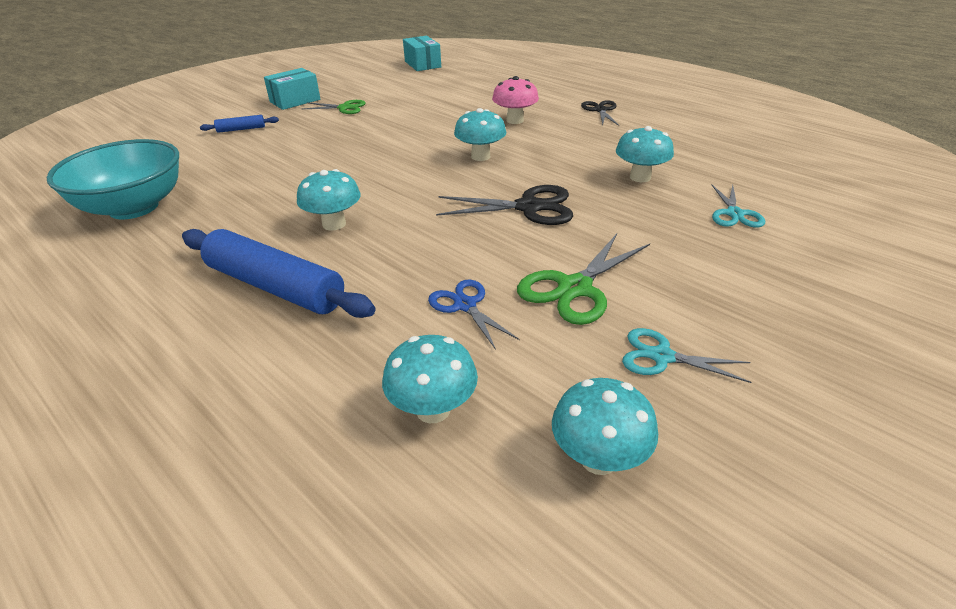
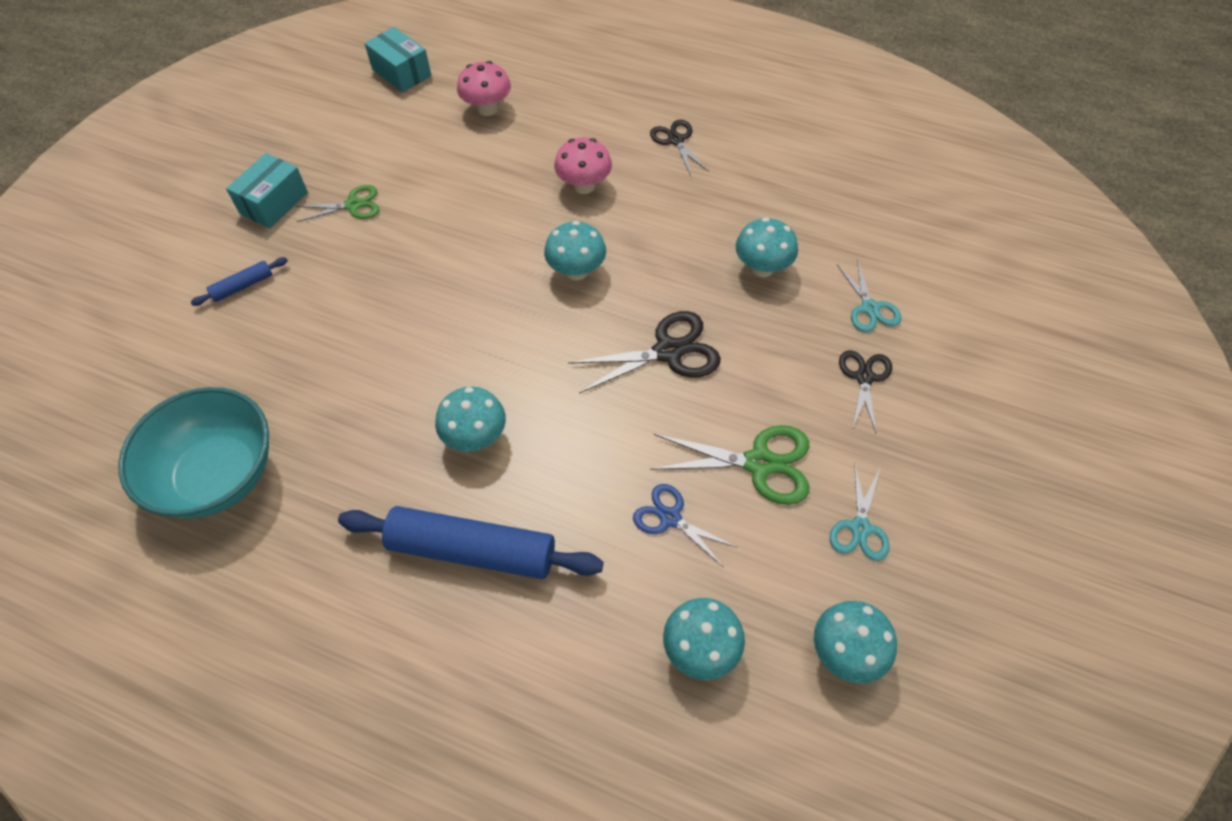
camera: 20 degrees left, 20 degrees up
(468, 83) = (487, 109): none -> pink mushroom
(575, 288) = (759, 463): green scissors -> green scissors turned 105 degrees counterclockwise
(662, 356) = (860, 528): turquoise scissors -> turquoise scissors turned 75 degrees counterclockwise
(711, 254) = (864, 377): none -> black scissors

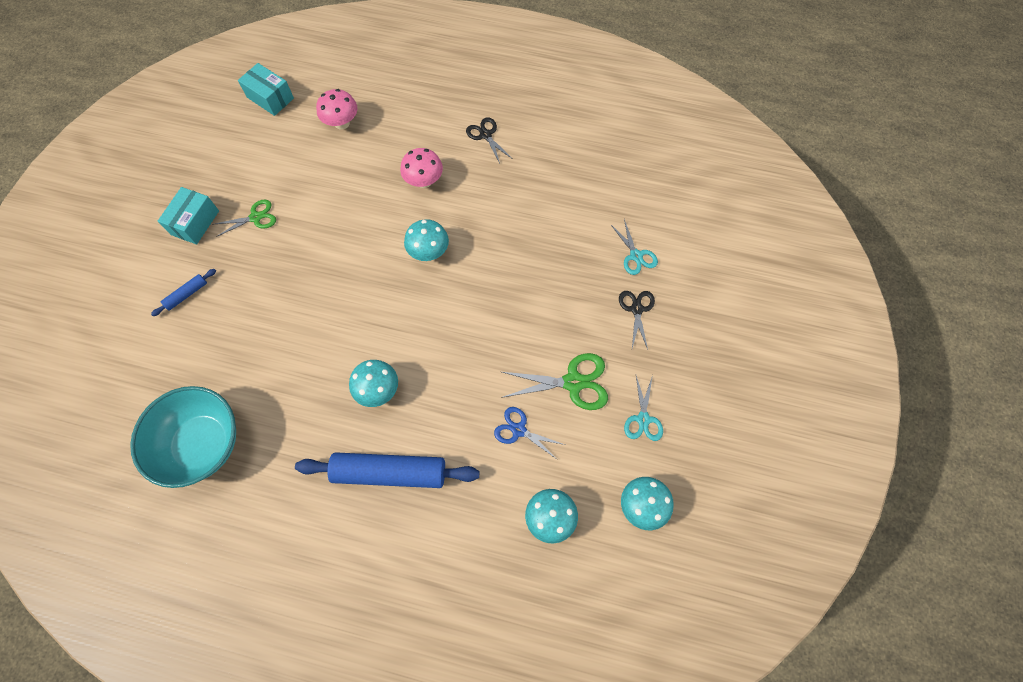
camera: 10 degrees left, 10 degrees up
(668, 352) = (502, 307): black scissors -> none
(762, 268) = (559, 233): turquoise mushroom -> none

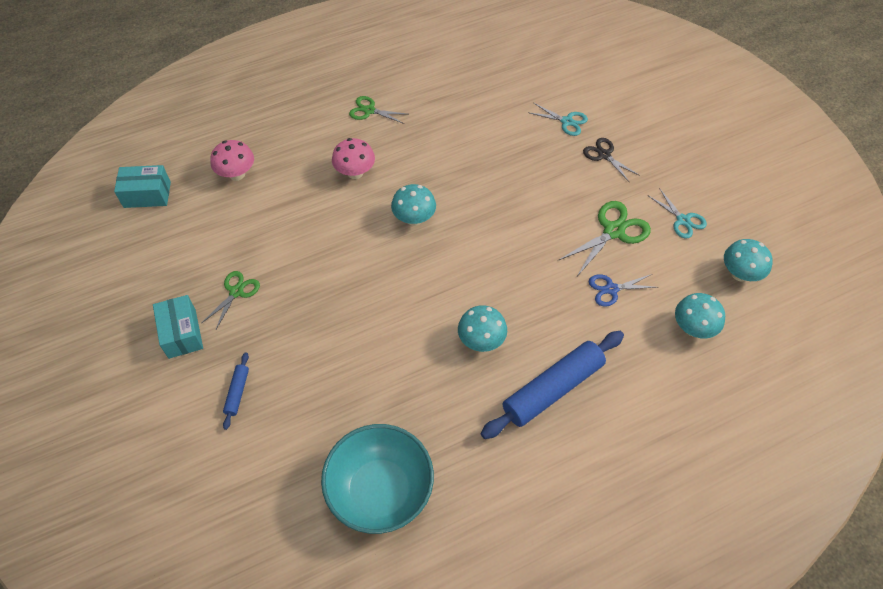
camera: 40 degrees left, 10 degrees down
(485, 135) = (369, 110): black scissors -> green scissors

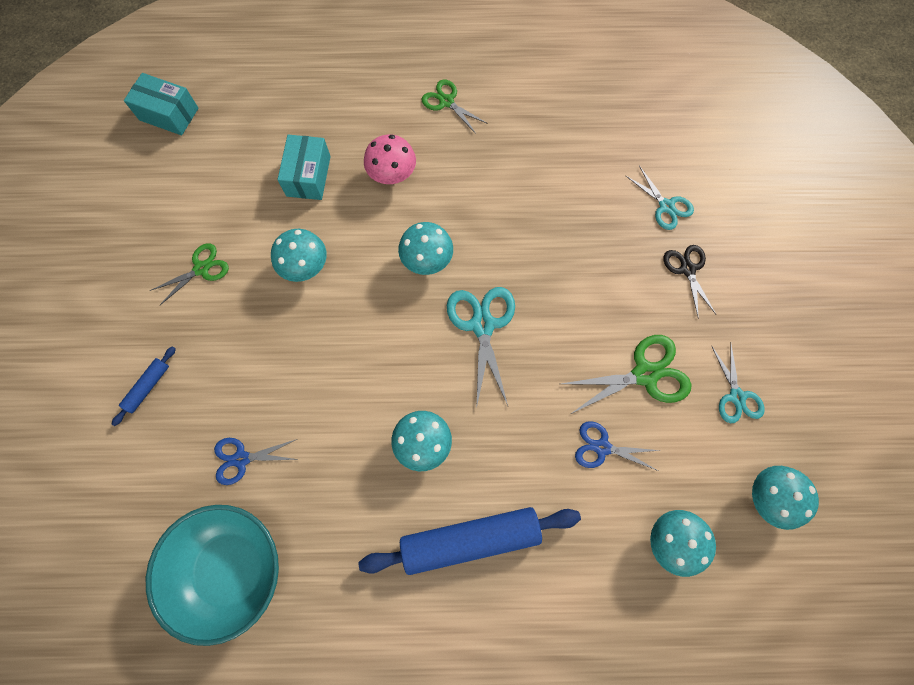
camera: 25 degrees right, 15 degrees up
(182, 333) = (127, 293): turquoise box -> turquoise box (308, 176)
(237, 174) = (269, 126): pink mushroom -> none
(321, 258) = (305, 267): none -> turquoise mushroom
(345, 410) = (241, 459): none -> blue scissors
(480, 245) = (482, 325): none -> turquoise scissors

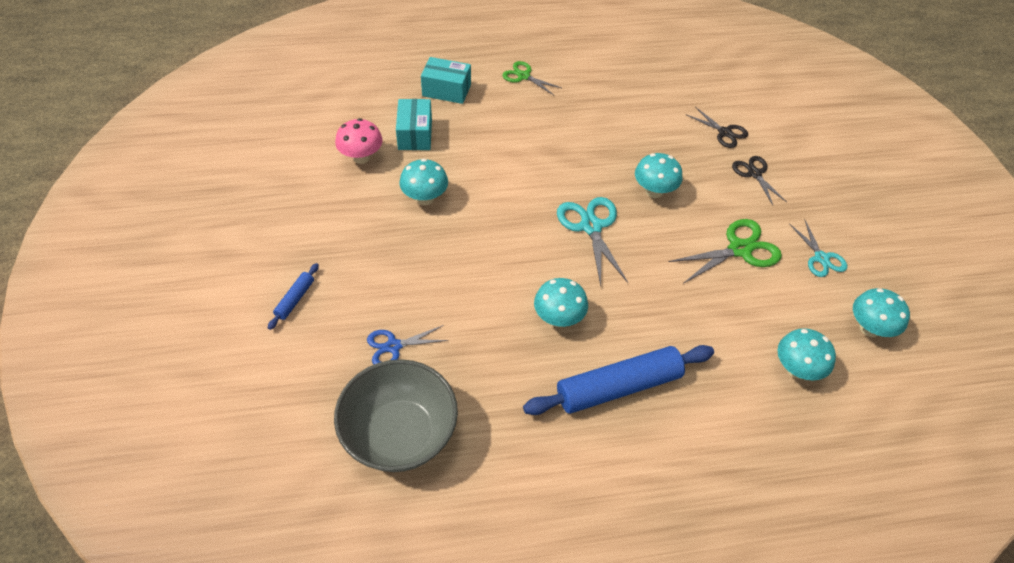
camera: 10 degrees left, 20 degrees down
(169, 114) = (282, 100): turquoise box -> turquoise box (446, 90)
(201, 269) = (331, 207): green scissors -> none
(231, 568) = (400, 434): turquoise bowl -> grey bowl
(392, 175) = (488, 128): pink mushroom -> pink mushroom (361, 157)
(427, 260) = (532, 185): turquoise mushroom -> turquoise mushroom (654, 191)
(602, 447) = (717, 305): blue scissors -> none
(666, 206) = (724, 132): turquoise scissors -> black scissors

